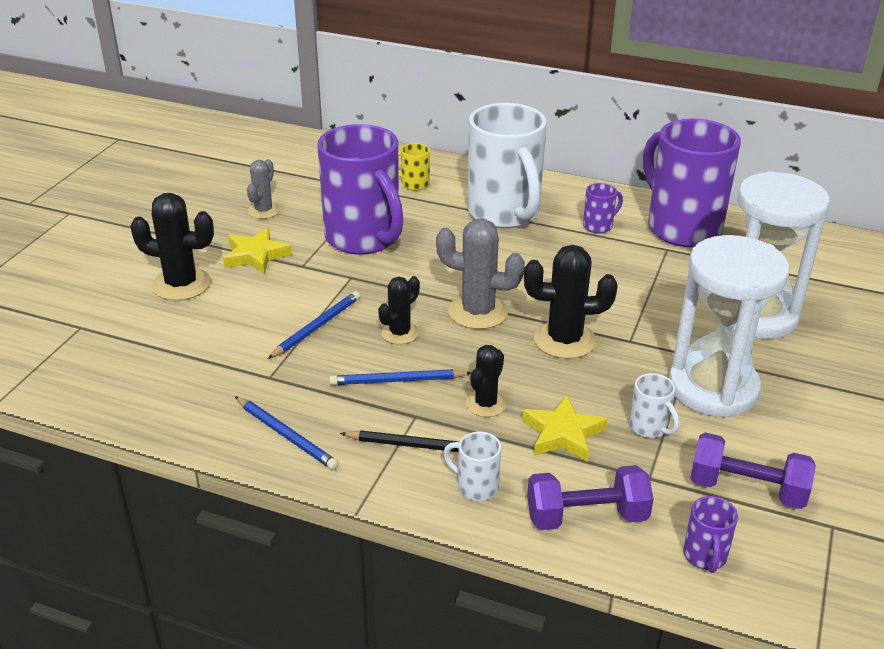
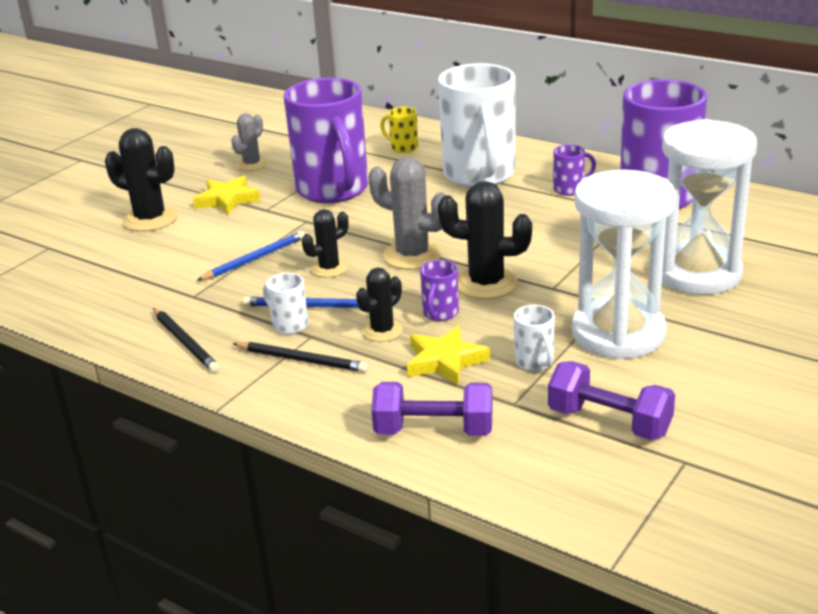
camera: 15 degrees right, 5 degrees down
(286, 435) = (185, 342): blue pencil -> black pencil
(476, 487) = (339, 397): white mug -> white mug (289, 325)
(705, 557) = (536, 475): purple mug -> purple mug (440, 313)

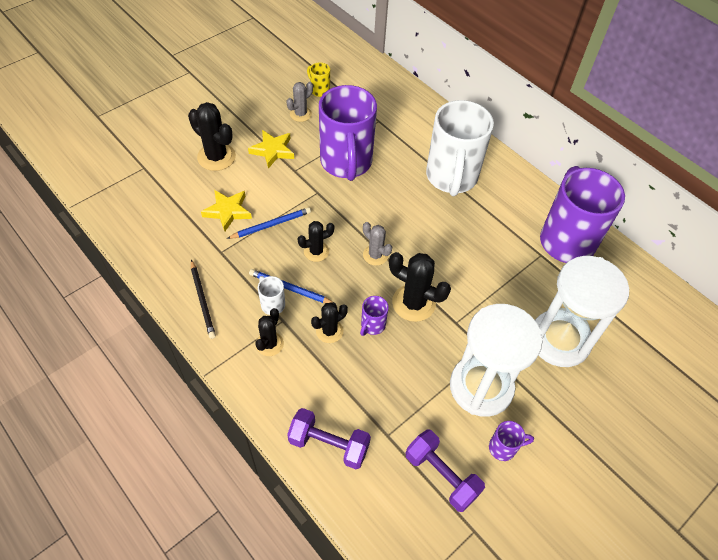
camera: 10 degrees right, 25 degrees up
(302, 360) = (269, 344): black pencil -> black cactus
(403, 148) = (409, 127): yellow mug -> yellow mug (319, 90)
(412, 255) = (375, 255): grey cactus -> grey cactus, size x0.61
(445, 361) = (359, 376): yellow star -> yellow star (227, 211)
(535, 362) = (416, 398): white mug -> none
(570, 189) = (508, 214): purple mug -> purple mug (503, 448)

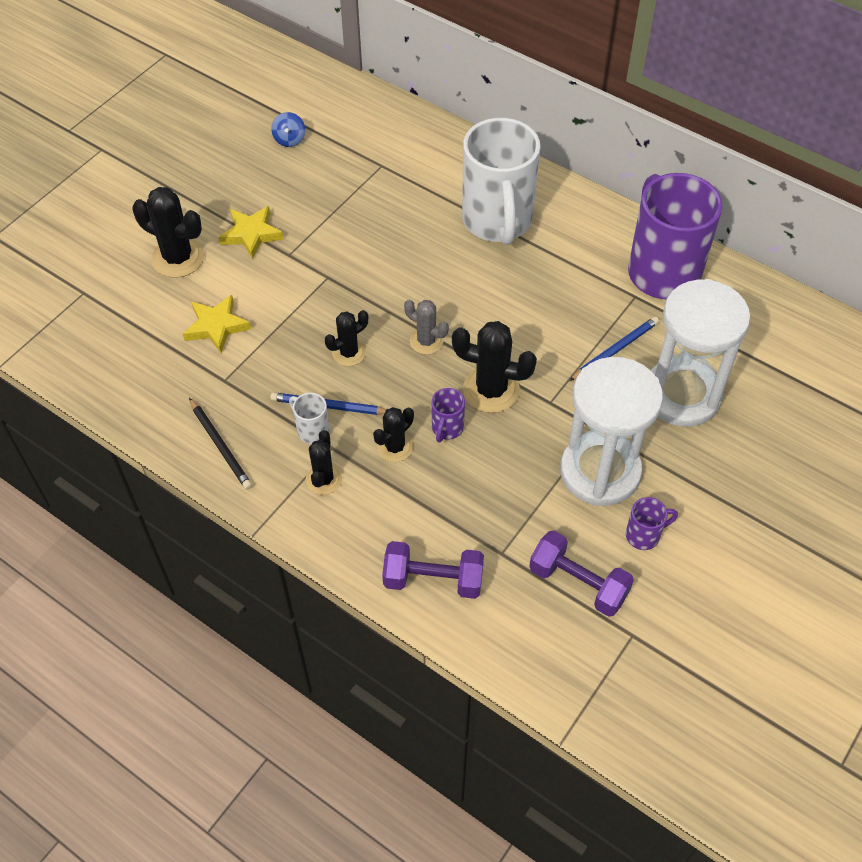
camera: 10 degrees left, 0 degrees up
(271, 225) = (279, 331): blue pencil -> blue pencil (615, 350)
(300, 114) = (274, 177): grey cactus -> none
(319, 90) = (289, 139): yellow mug -> blue spinning top
(346, 163) = (354, 230): purple mug -> none

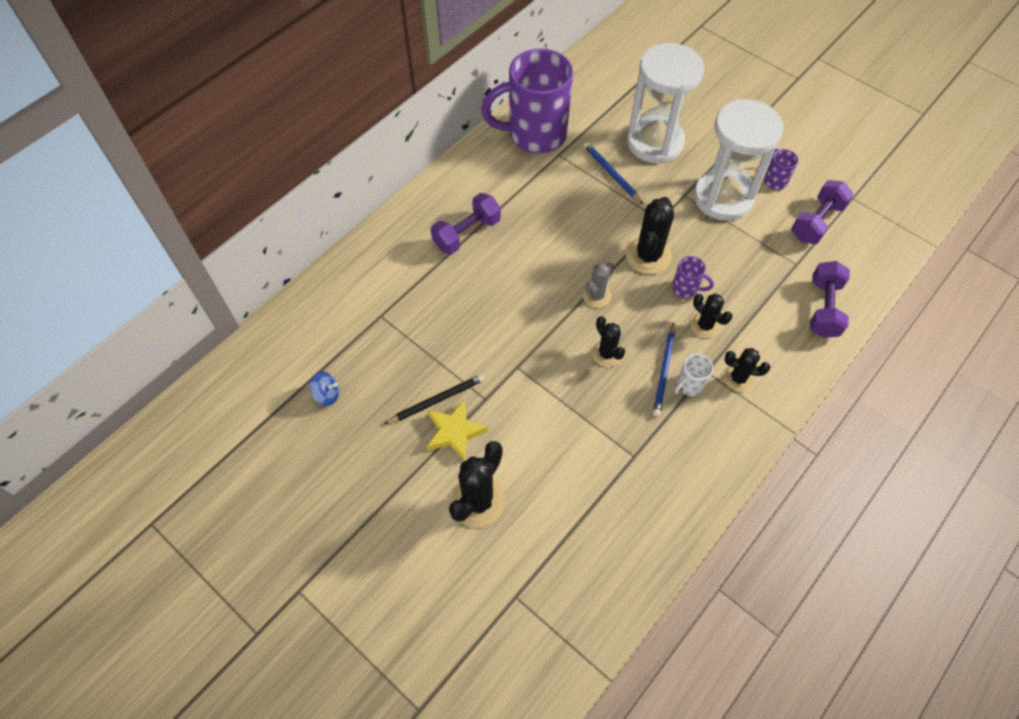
camera: 85 degrees left, 5 degrees up
(216, 326) = (570, 463): yellow star -> none
(220, 445) = (706, 459): black pencil -> black pencil (437, 400)
(497, 221) = (466, 233): white mug -> purple dumbbell

